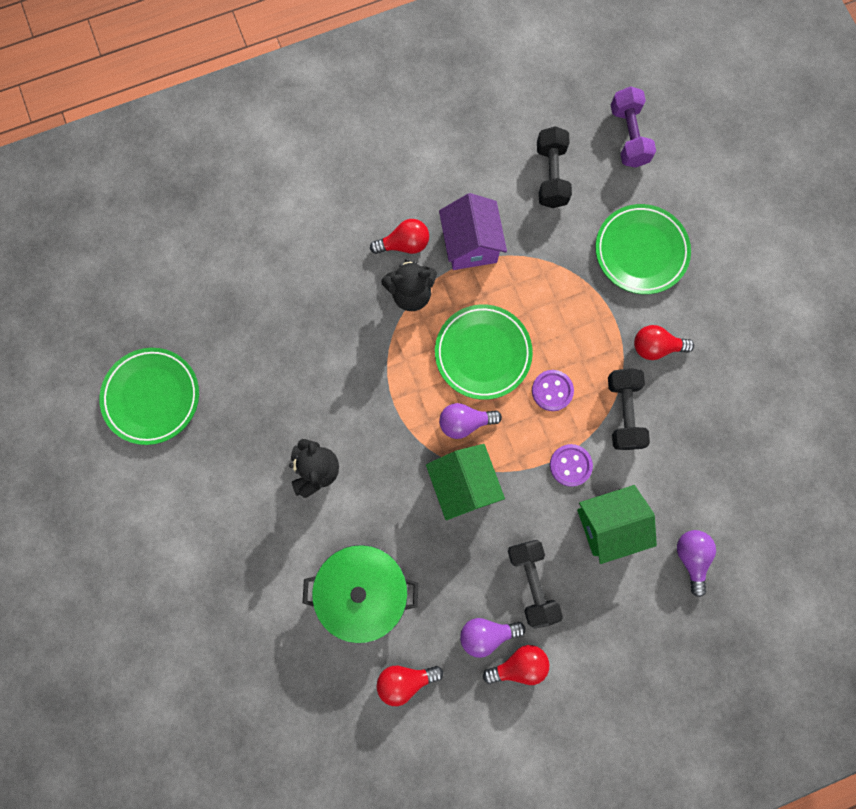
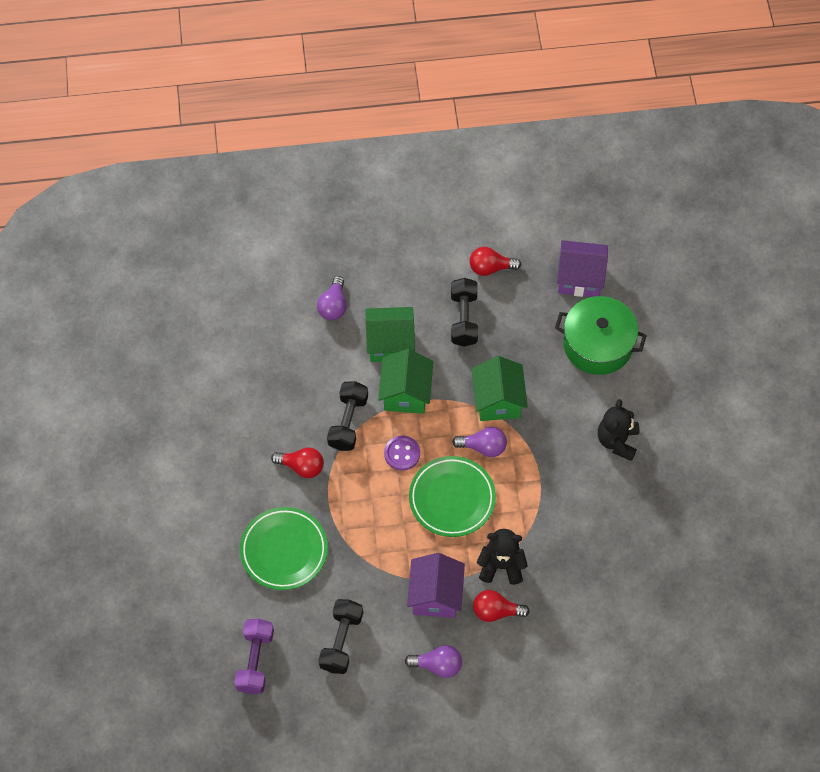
camera: 165 degrees left, 15 degrees down
(152, 397) = (748, 533): green plate -> none
(405, 679) = (579, 278): red light bulb -> purple house
(486, 633) = (509, 293): purple light bulb -> purple light bulb (437, 665)
(570, 465) = (406, 393): purple button -> green house

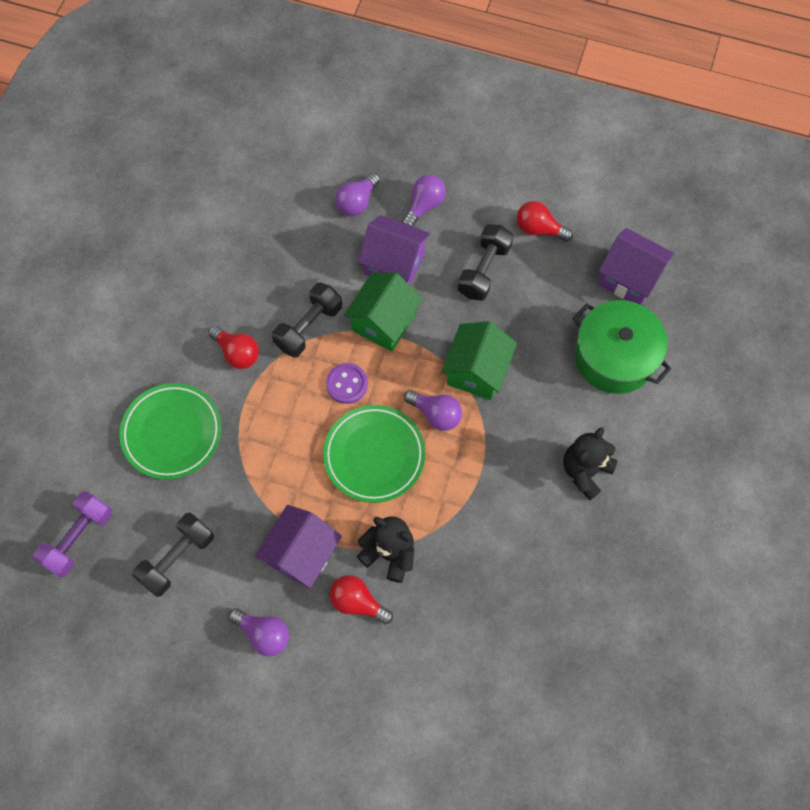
camera: 25 degrees right, 5 degrees up
(389, 286) = (424, 206): none -> purple light bulb
(390, 343) = (394, 264): green house -> purple house

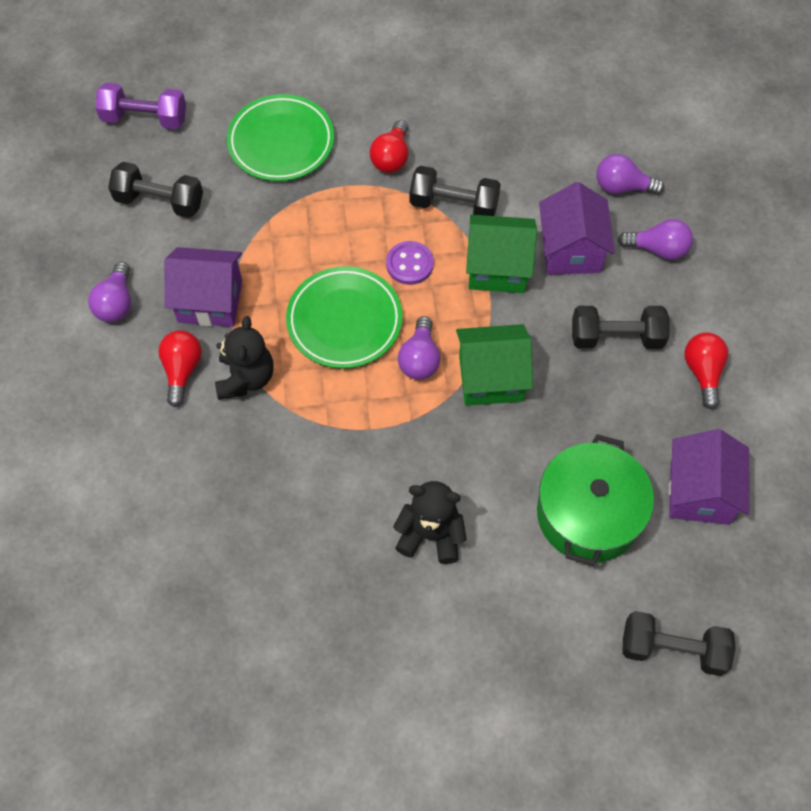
camera: 65 degrees right, 5 degrees down
(733, 352) = (672, 649): none -> black dumbbell

